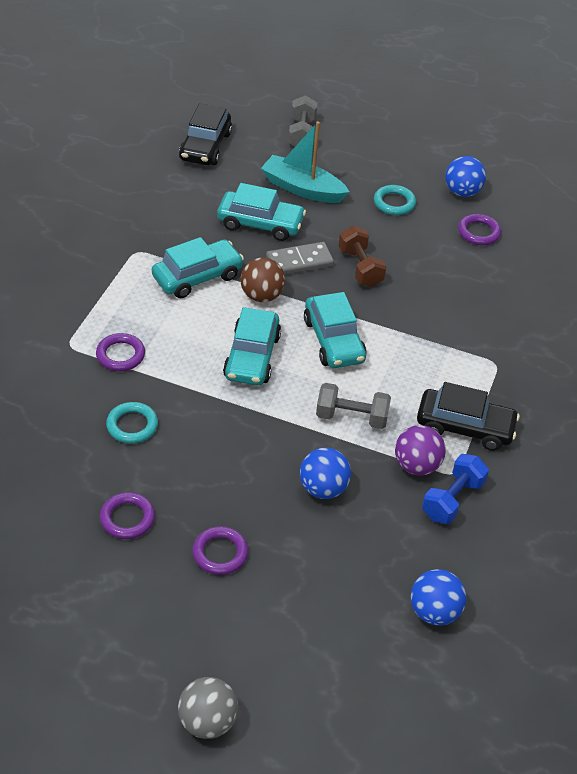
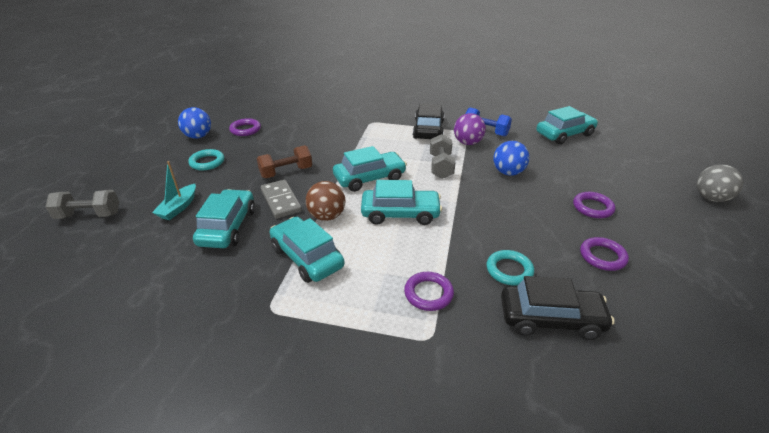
camera: 95 degrees left, 10 degrees down
(205, 146) = (83, 281): black car -> black car (551, 319)
(302, 189) = (178, 207): turquoise boat -> turquoise boat, size x0.64
(434, 611) = (564, 134): blue ball -> turquoise car

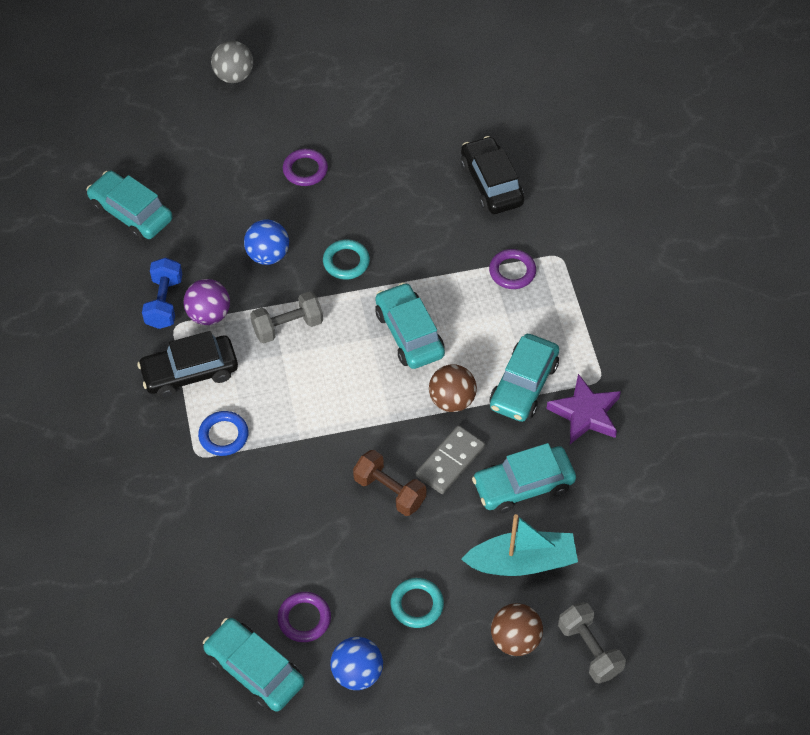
camera: 115 degrees left, 20 degrees up
(139, 189) = (515, 639): none -> brown ball
(178, 207) = (522, 562): turquoise boat -> turquoise boat, size x1.57
(248, 284) = (585, 413): none -> purple star
(369, 178) = (354, 392): turquoise car -> turquoise car (254, 670)
(377, 131) = (223, 435): none -> blue ring
(509, 270) = (447, 221): turquoise ring -> turquoise ring (346, 262)
(602, 256) = (387, 157): purple ring -> none

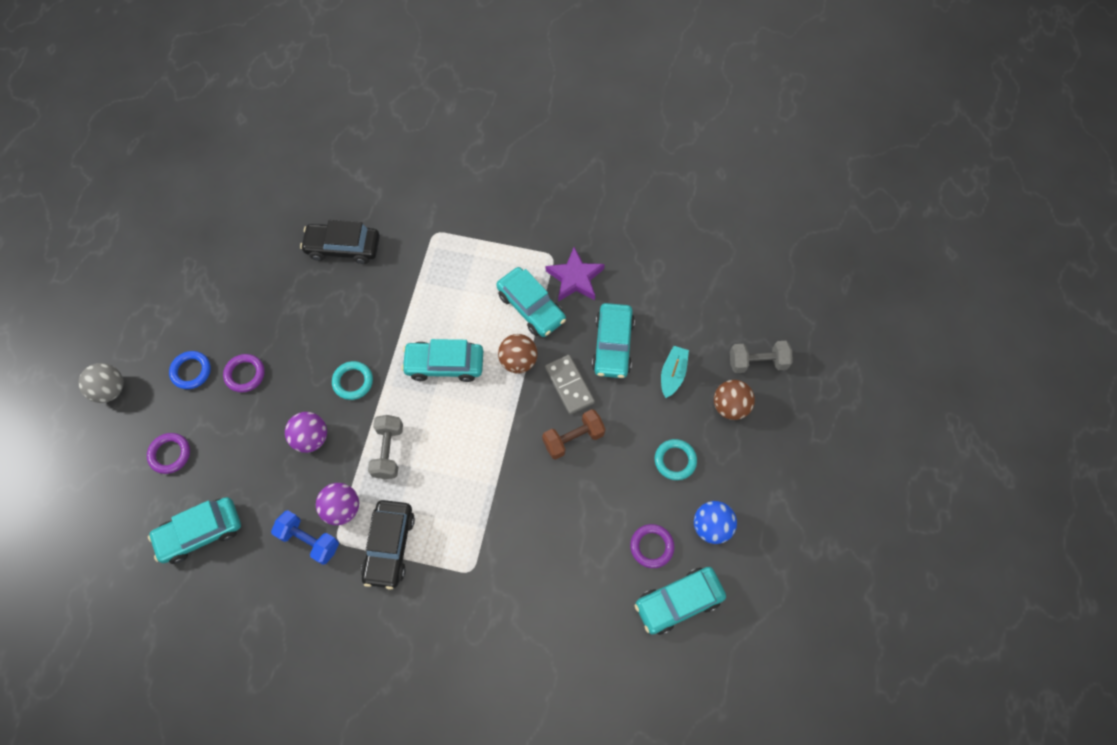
camera: 65 degrees left, 10 degrees up
(223, 435) = (463, 543): blue ring -> blue ring (191, 371)
(268, 255) = (311, 438): blue ball -> purple ball
(512, 271) = (430, 269): purple ring -> purple ring (170, 454)
(522, 562) = (672, 374): turquoise boat -> turquoise boat, size x0.64

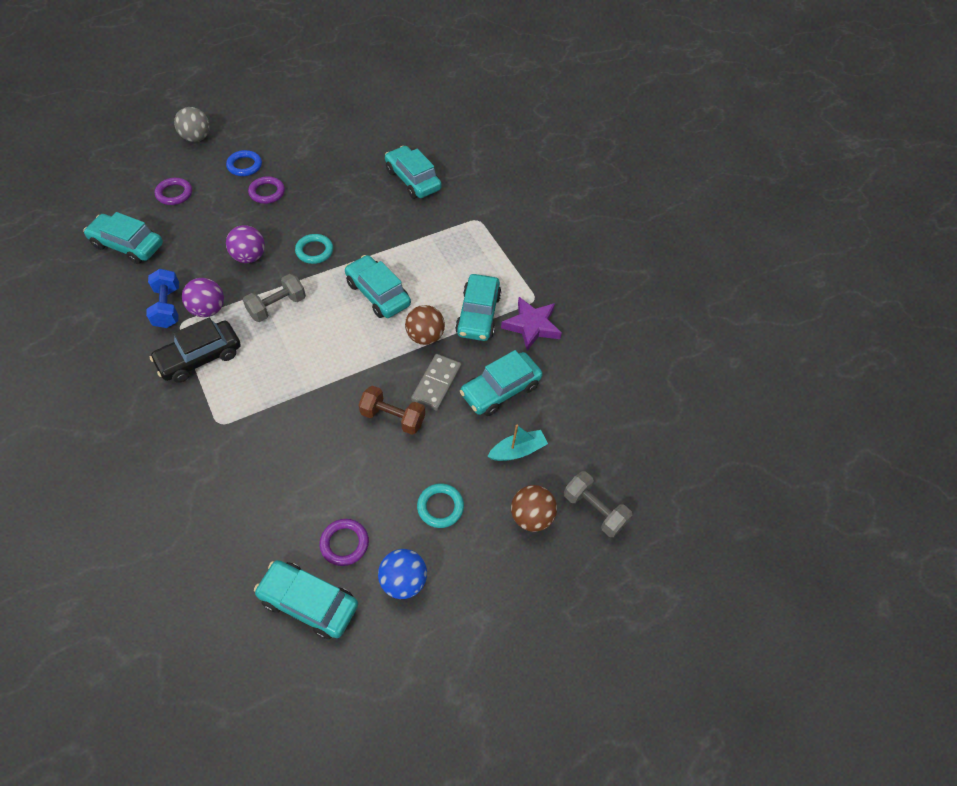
camera: 45 degrees right, 10 degrees down
(343, 247) = (413, 180): black car -> turquoise car

